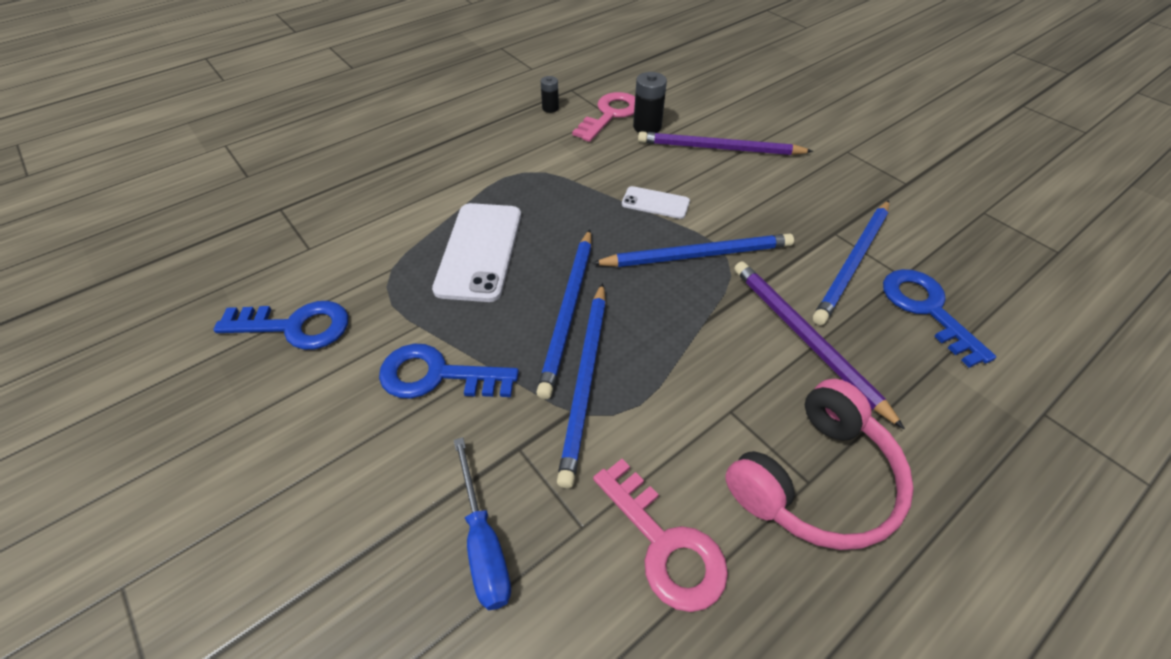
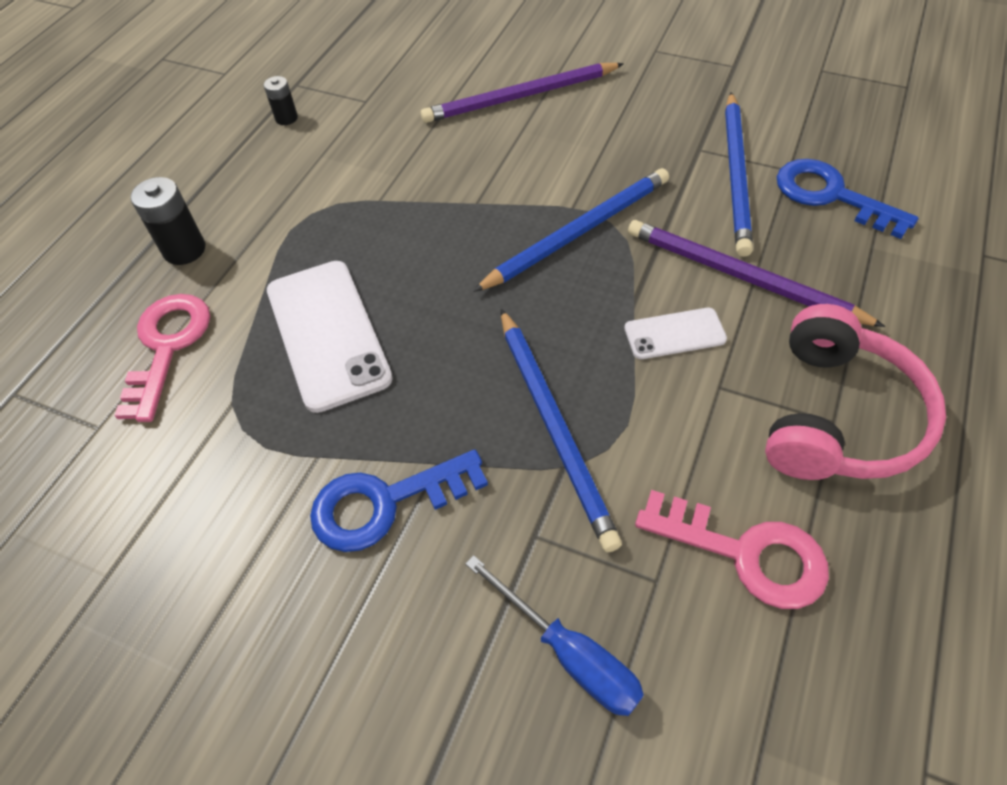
camera: 25 degrees left, 5 degrees up
(296, 326) = (159, 532): blue key -> none
(568, 312) = (483, 359): blue pencil -> none
(610, 115) = (367, 100): pink key -> pink key (167, 346)
(647, 127) = (421, 100): black battery -> black battery (184, 250)
(655, 203) = (493, 190): white phone -> white phone (674, 334)

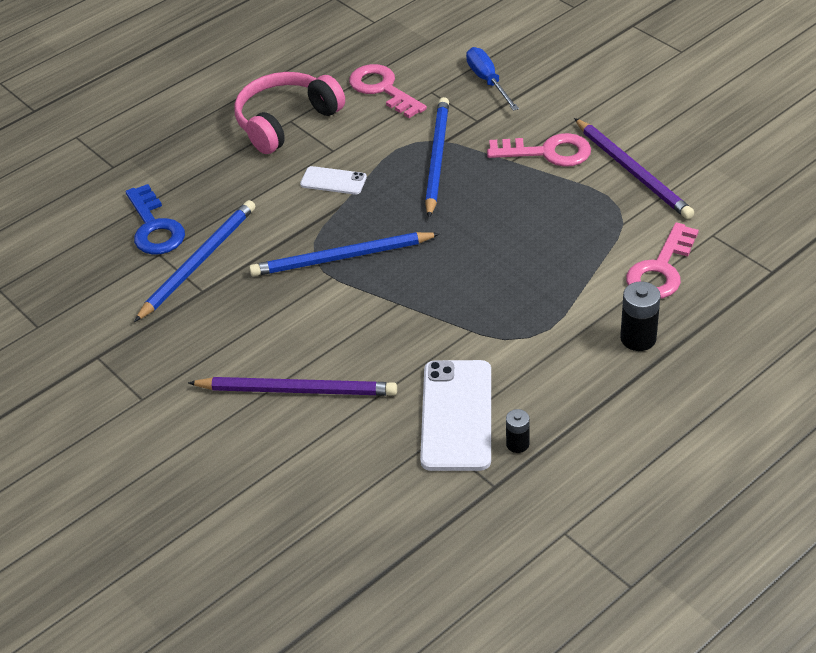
camera: 155 degrees left, 10 degrees down
(327, 334) = (548, 245): white phone -> white phone (457, 415)
(384, 503) = (548, 152): blue key -> pink key
(742, 277) = (264, 198): purple pencil -> purple pencil (633, 171)

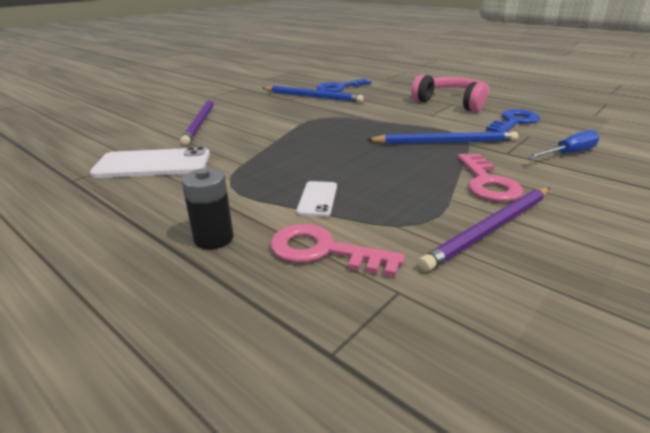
camera: 80 degrees right, 15 degrees down
(333, 181) = (398, 117): white phone -> white phone (317, 199)
(341, 257) = (321, 124): blue pencil -> none
(382, 89) = (514, 122): pink key -> blue key
(517, 444) = (108, 186): black battery -> none

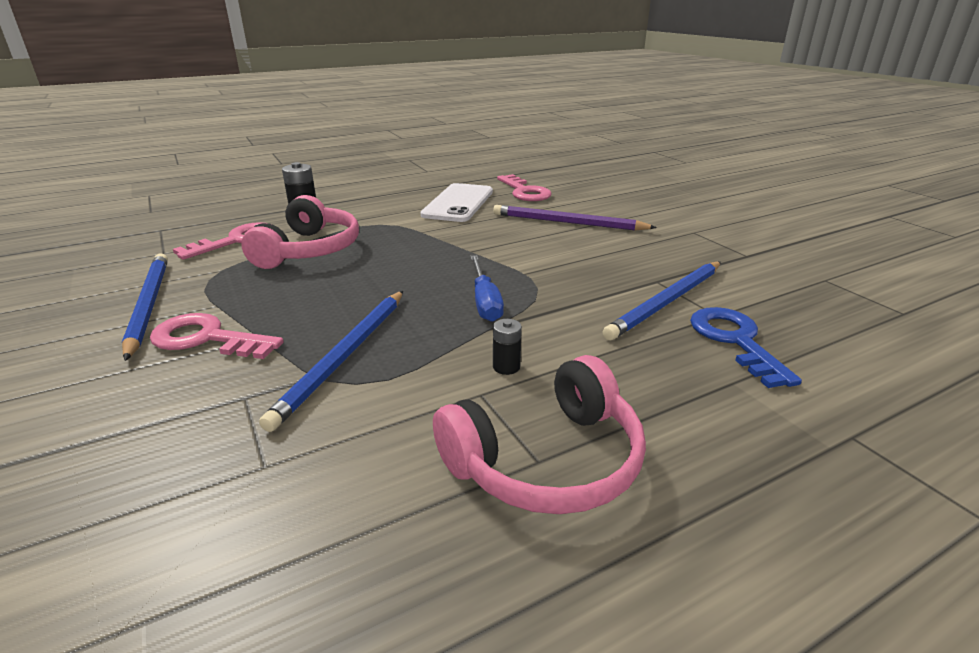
camera: 110 degrees right, 0 degrees up
(113, 144) = (525, 192): none -> pink key
(317, 199) = (308, 250): white phone -> pink headphones
(406, 114) = (506, 367): none -> black battery
(490, 229) = (149, 305): purple pencil -> blue pencil
(514, 122) = (343, 492): blue key -> none
(568, 153) = (154, 464): blue screwdriver -> blue screwdriver (485, 301)

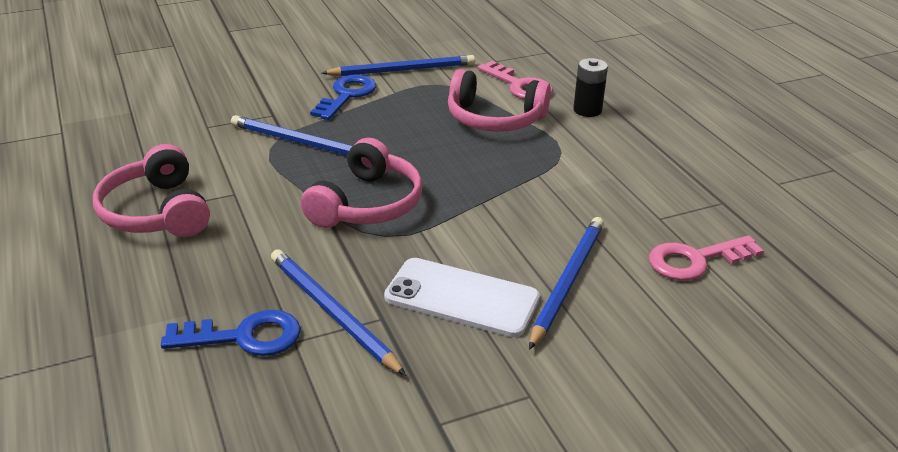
camera: 95 degrees right, 5 degrees up
(207, 338) = (347, 95): pink key -> blue key
(458, 203) = (637, 202): white phone -> white phone (462, 297)
(485, 301) = (366, 204): blue screwdriver -> pink headphones
(506, 367) = (261, 206): black battery -> none
(567, 222) = (567, 281): purple pencil -> blue pencil

